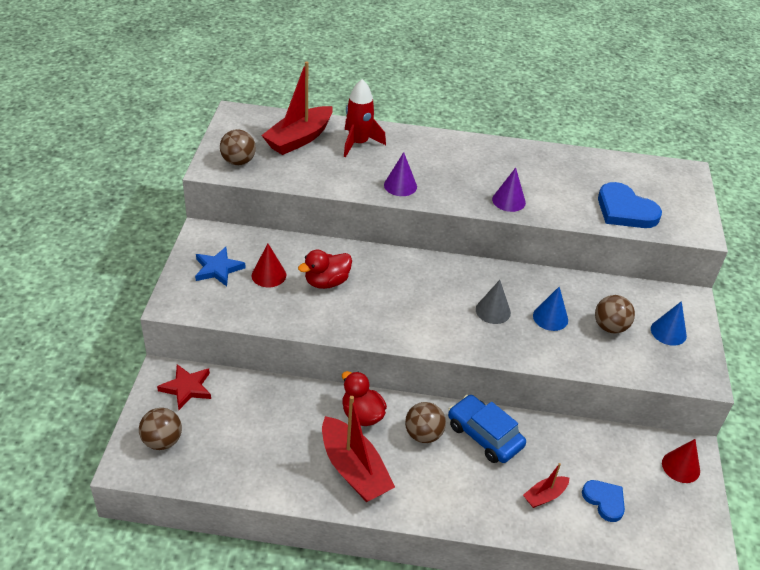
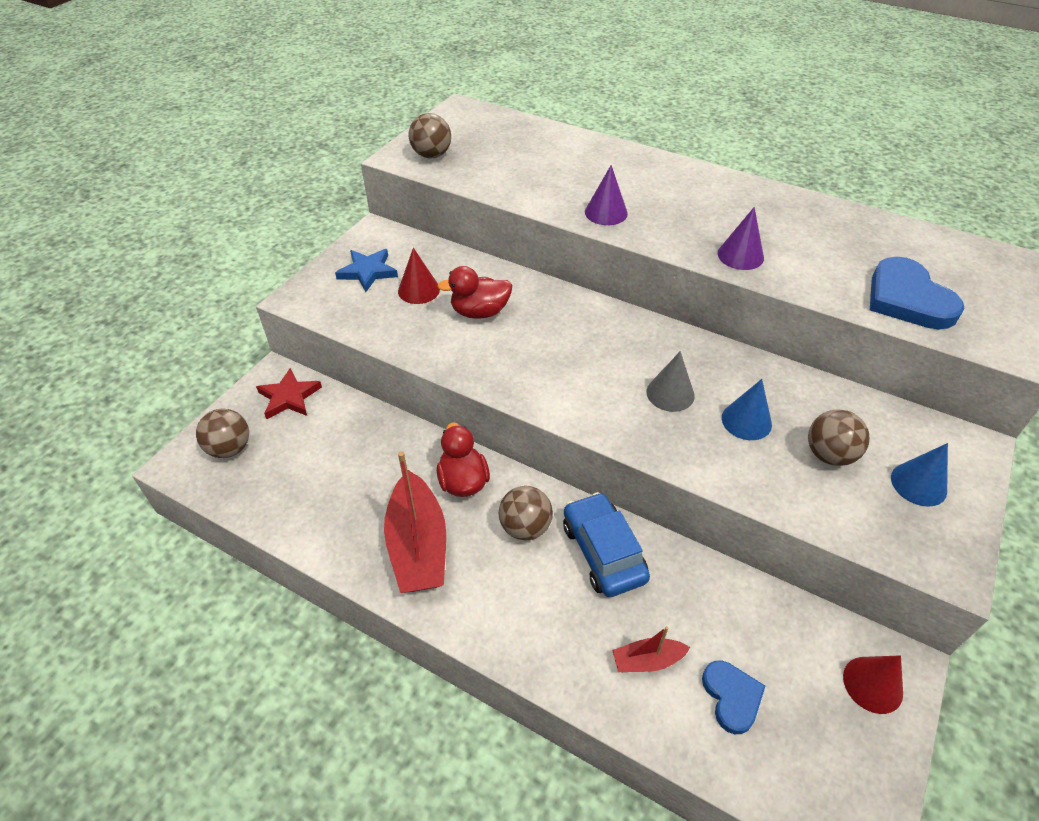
camera: 25 degrees right, 5 degrees up
(299, 139) = (515, 143): red boat -> none
(358, 143) = (582, 158): red rocket -> none

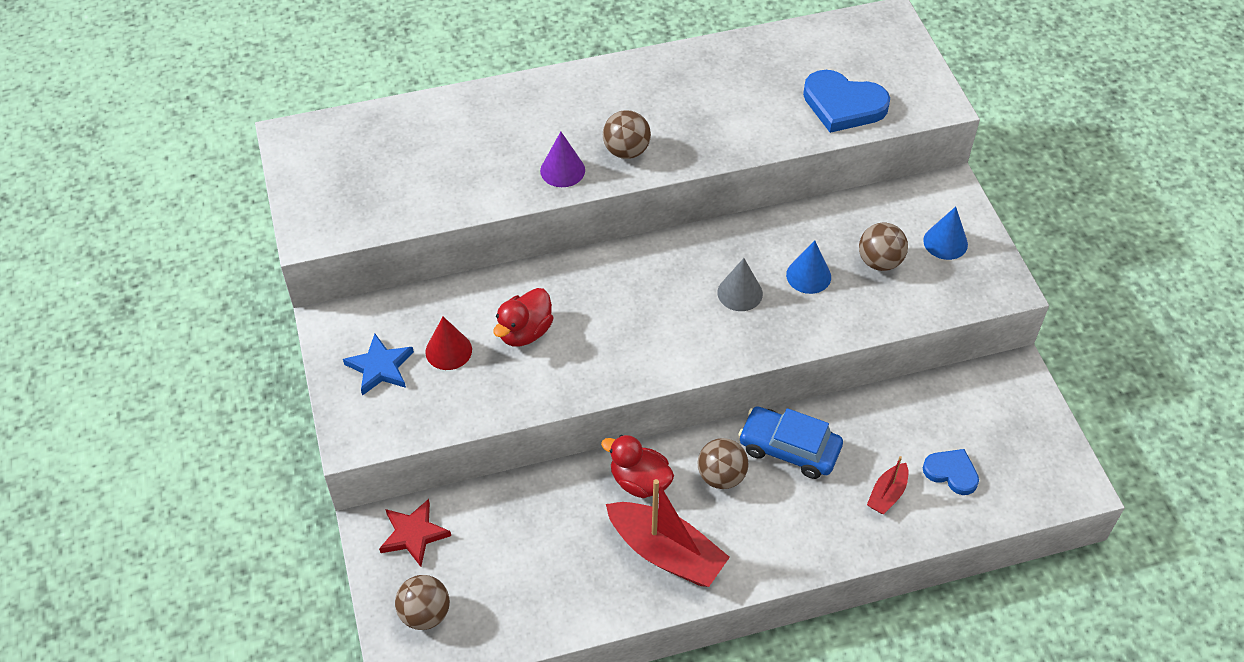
camera: 45 degrees left, 5 degrees up
(431, 155) = (338, 212): brown ball -> brown ball (626, 151)
(740, 255) = (703, 143): purple cone -> none
(872, 684) = (1012, 397): red cone -> none

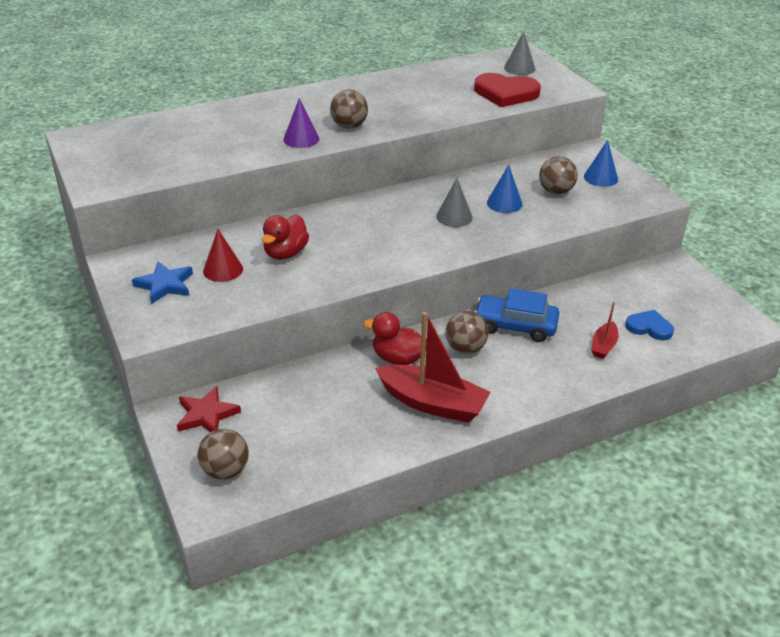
camera: 10 degrees left, 15 degrees down
(843, 105) = (505, 93): blue heart -> red heart
(876, 52) = (519, 68): none -> grey cone

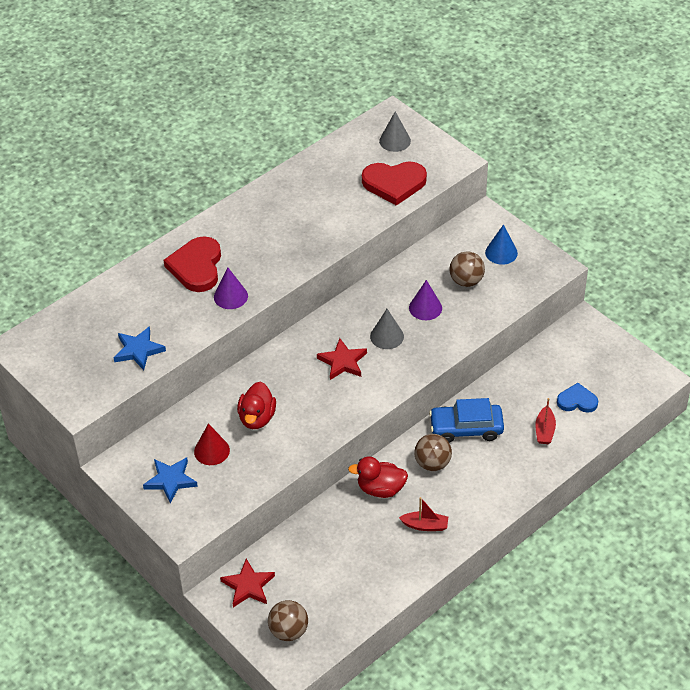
camera: 15 degrees left, 10 degrees up
(185, 159) = (138, 350): none -> blue star
(281, 115) = (196, 267): none -> red heart
(349, 126) = (267, 267): brown ball -> none
(398, 227) = (343, 362): none -> red star
(432, 403) = (425, 525): red boat -> red boat, size x0.50
(504, 203) = (425, 308): blue cone -> purple cone

